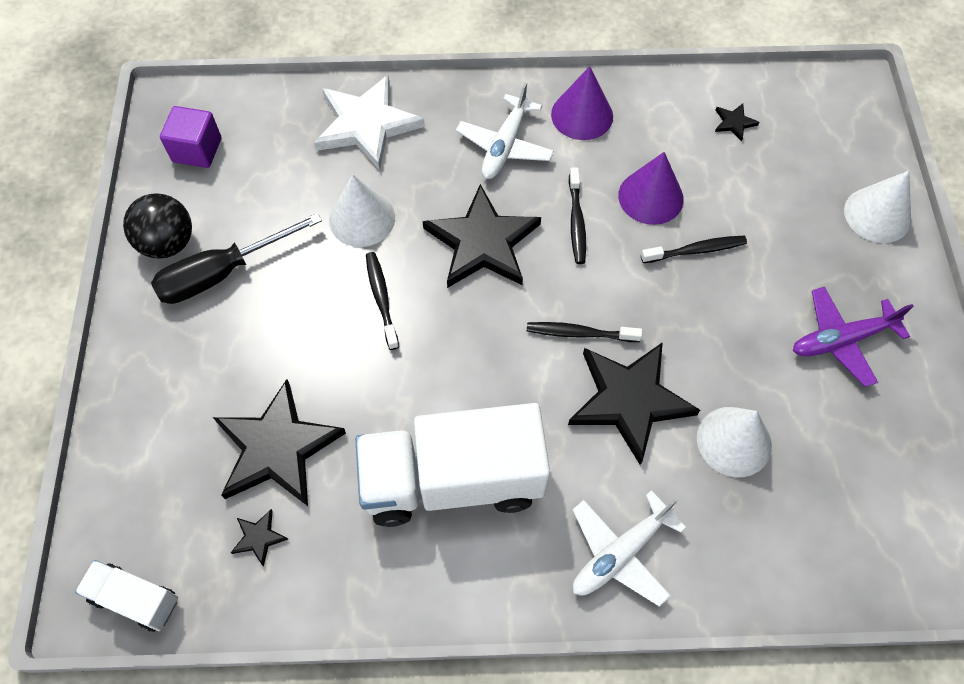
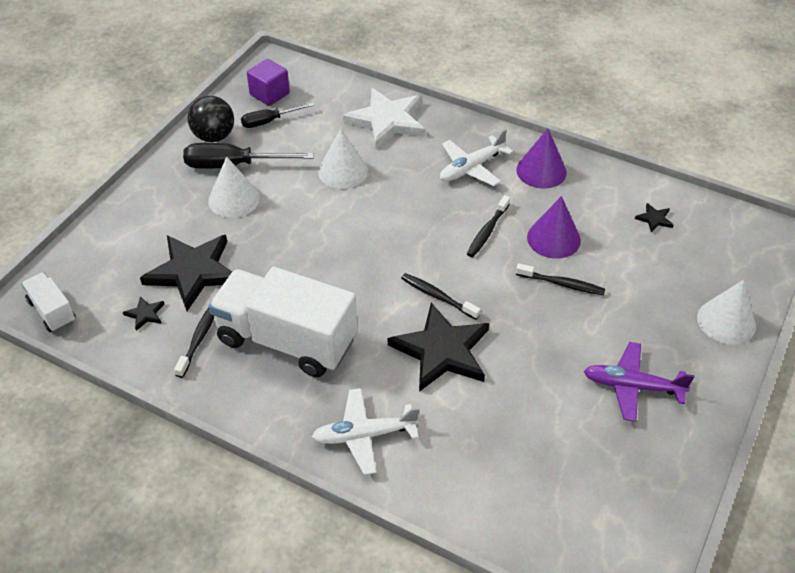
camera: 30 degrees right, 15 degrees down
(224, 189) = (269, 121): none -> black screwdriver
(381, 298) = (320, 220): black toothbrush -> black toothbrush (199, 338)
(482, 242) = (412, 217): black star -> none
(734, 441) = (498, 410): white cone -> white cone (234, 199)

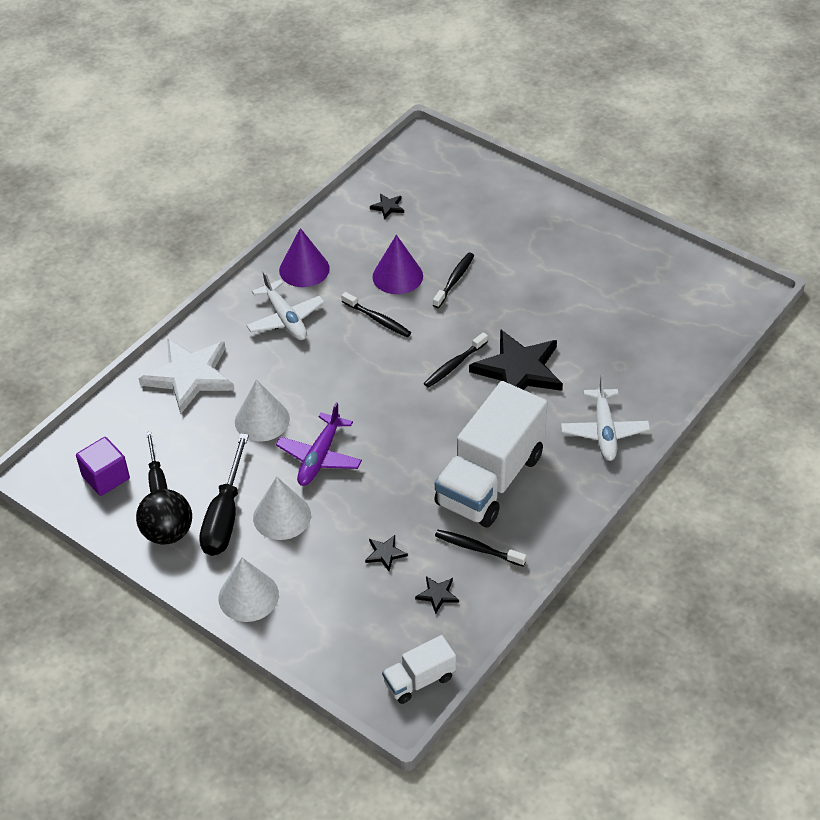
camera: 80 degrees left, 0 degrees up
(193, 272) = (385, 554): black star -> black star, size x0.41
(632, 386) = (572, 259): purple plane -> purple plane (320, 457)
(726, 321) = (513, 191): white cone -> white cone (248, 596)

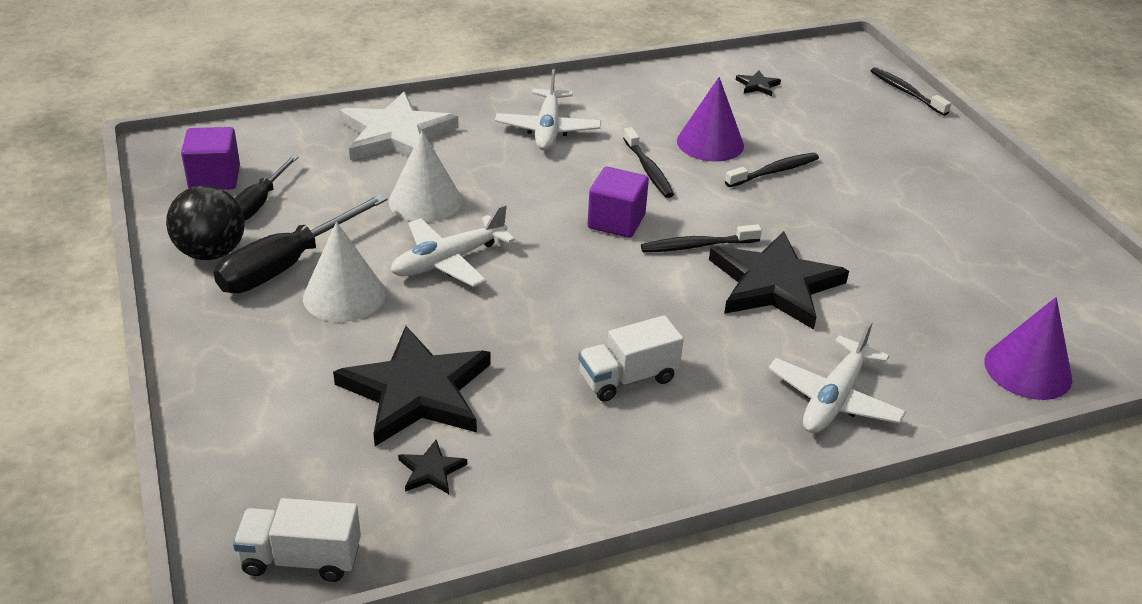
camera: 30 degrees right, 10 degrees down
(248, 596) = (217, 353): white cone -> none
(304, 269) = (612, 99): purple cone -> purple cone (1028, 370)
(320, 457) = (448, 261): purple plane -> white plane
(385, 554) = (416, 391): black star -> black star, size x2.45
(392, 372) = (616, 221): none -> purple cube
(477, 548) = (535, 445): black toothbrush -> black toothbrush (906, 92)
(490, 479) = (628, 378): white truck -> white truck, size x0.48

